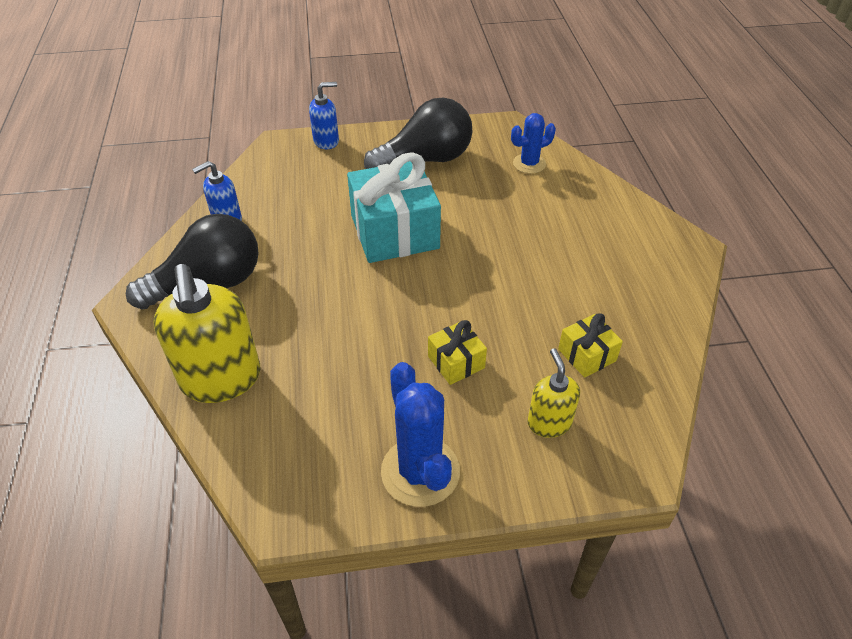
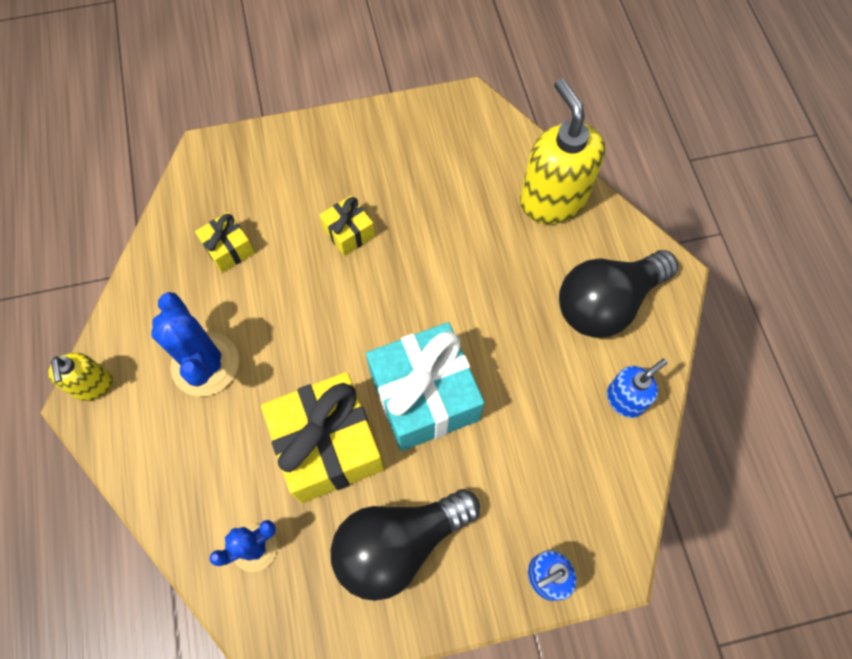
camera: 175 degrees right, 20 degrees up
(420, 471) = (373, 138): blue cactus -> blue cactus (205, 364)
(476, 209) = (328, 445): none -> yellow gift
(549, 422) = (271, 183): yellow soap dispenser -> yellow soap dispenser (93, 386)

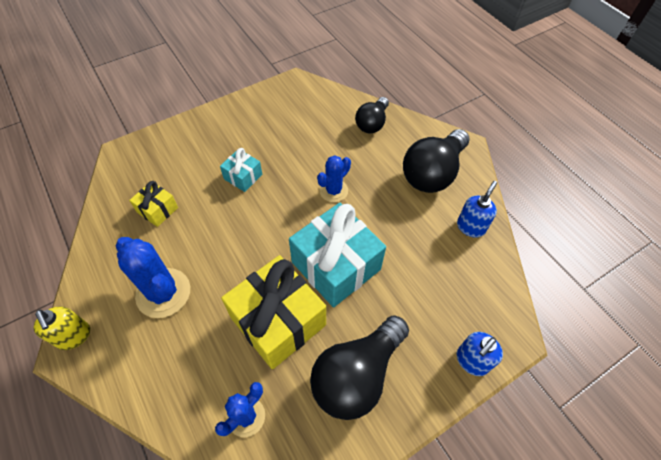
camera: 20 degrees left, 10 degrees down
(349, 232) = (243, 177): yellow gift -> turquoise gift
(460, 289) = (333, 191): none -> blue cactus
(552, 200) = (372, 123): yellow soap dispenser -> black light bulb

